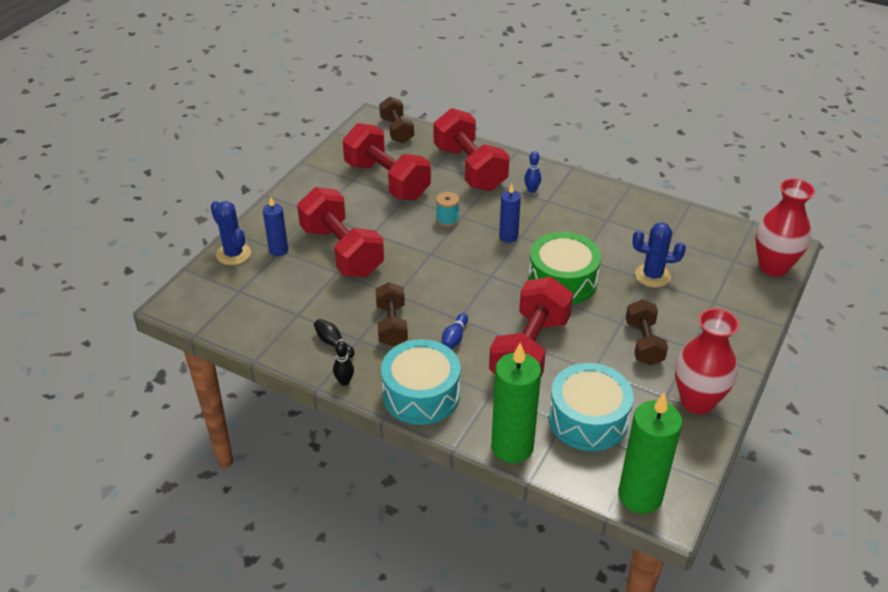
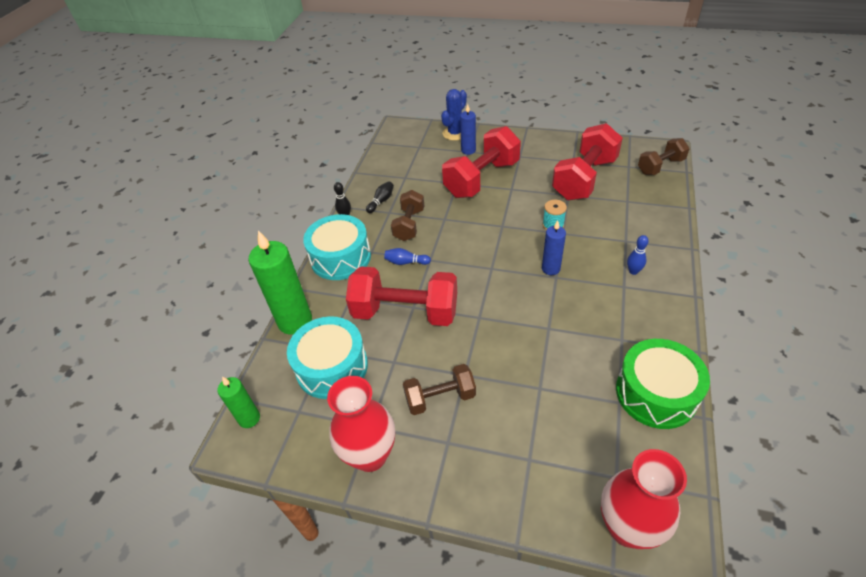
camera: 80 degrees right, 5 degrees up
(391, 325) = (409, 225): brown dumbbell -> brown dumbbell turned 60 degrees counterclockwise
(469, 168) = (637, 222): red dumbbell -> none
(562, 281) = (506, 319): green drum -> green drum (656, 393)
(640, 496) = (249, 418): green candle -> green candle, size x0.55
(652, 276) = (548, 393): blue cactus -> none

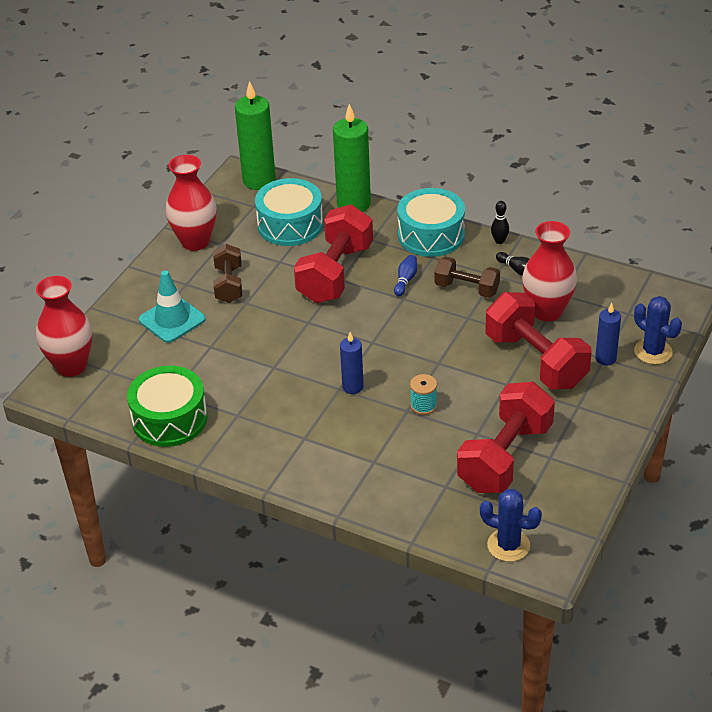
camera: 100 degrees right, 5 degrees down
(249, 418) = (259, 180): green candle -> green candle, size x1.81
(426, 181) = (547, 311): none -> red vase
(511, 438) = (172, 320): none -> turquoise traffic cone
(584, 179) = (505, 457): red dumbbell -> red dumbbell turned 75 degrees clockwise
(633, 271) = (322, 452): blue bowling pin -> none
(660, 166) = (508, 545): brown dumbbell -> blue cactus

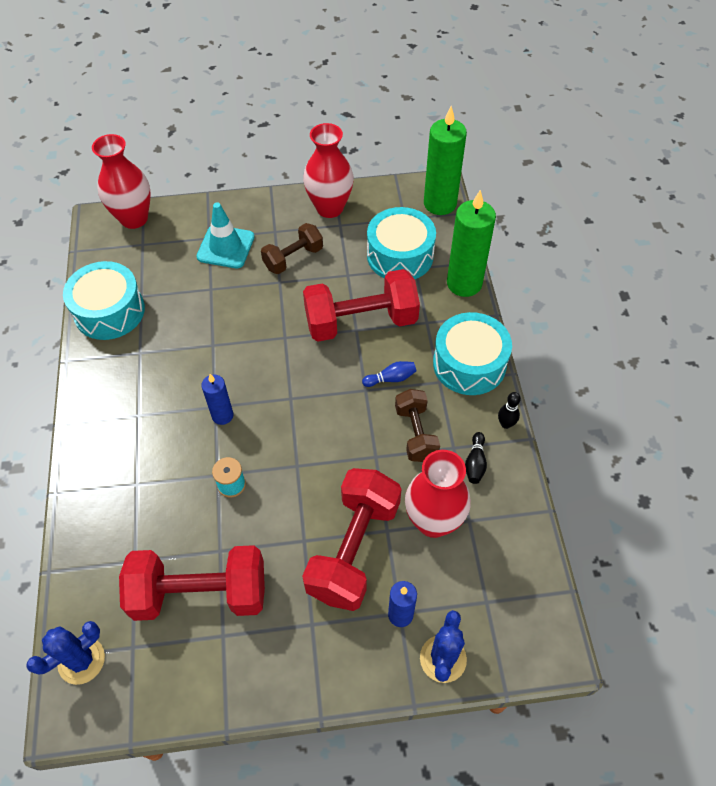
camera: 55 degrees right, 15 degrees up
(169, 419) = (109, 311): green drum -> turquoise drum
(508, 545) = (81, 660): blue cactus -> blue cactus turned 60 degrees clockwise

